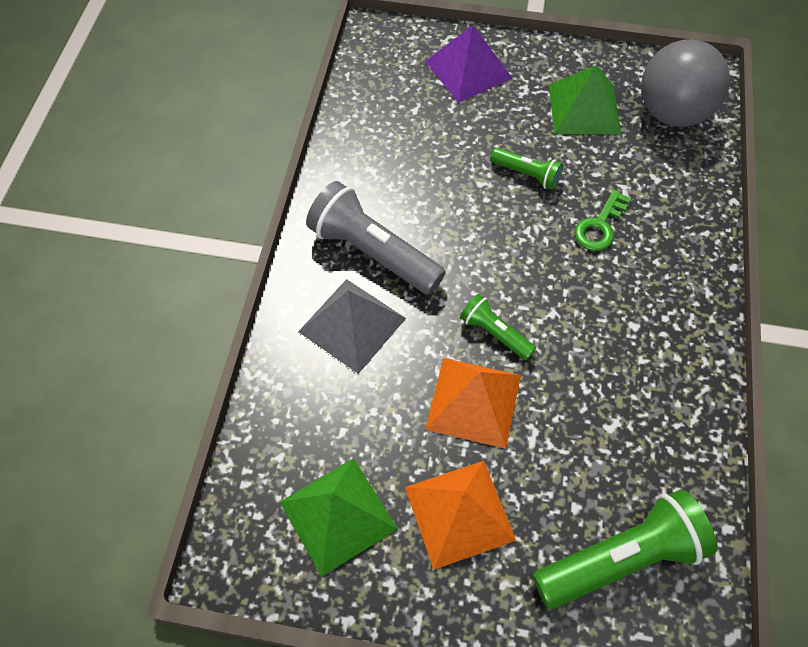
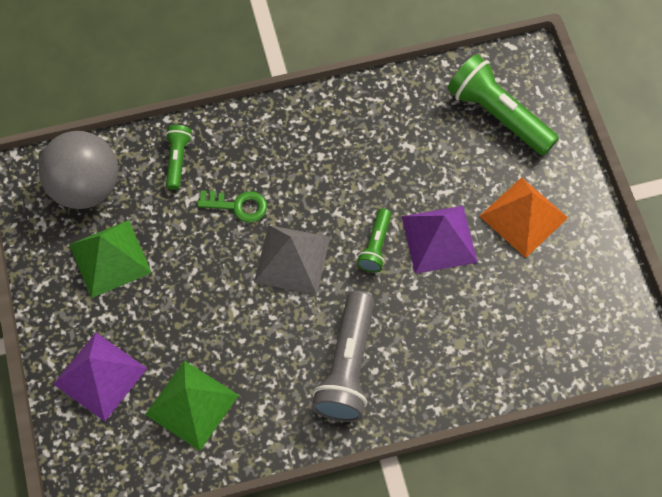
camera: 115 degrees left, 5 degrees up
(338, 515) = (568, 291): green pyramid -> green pyramid (192, 404)
(352, 325) = (422, 351): grey pyramid -> grey pyramid (292, 259)
(473, 401) = (439, 239): orange pyramid -> purple pyramid
(527, 175) = (209, 278): green flashlight -> green flashlight (178, 160)

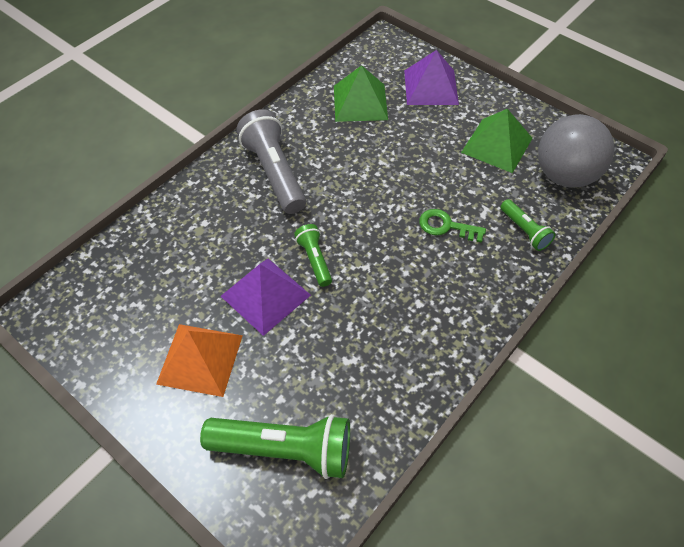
camera: 145 degrees right, 10 degrees down
(238, 206) = (446, 226): green key -> green key turned 45 degrees clockwise
(292, 259) = (371, 214): grey pyramid -> none

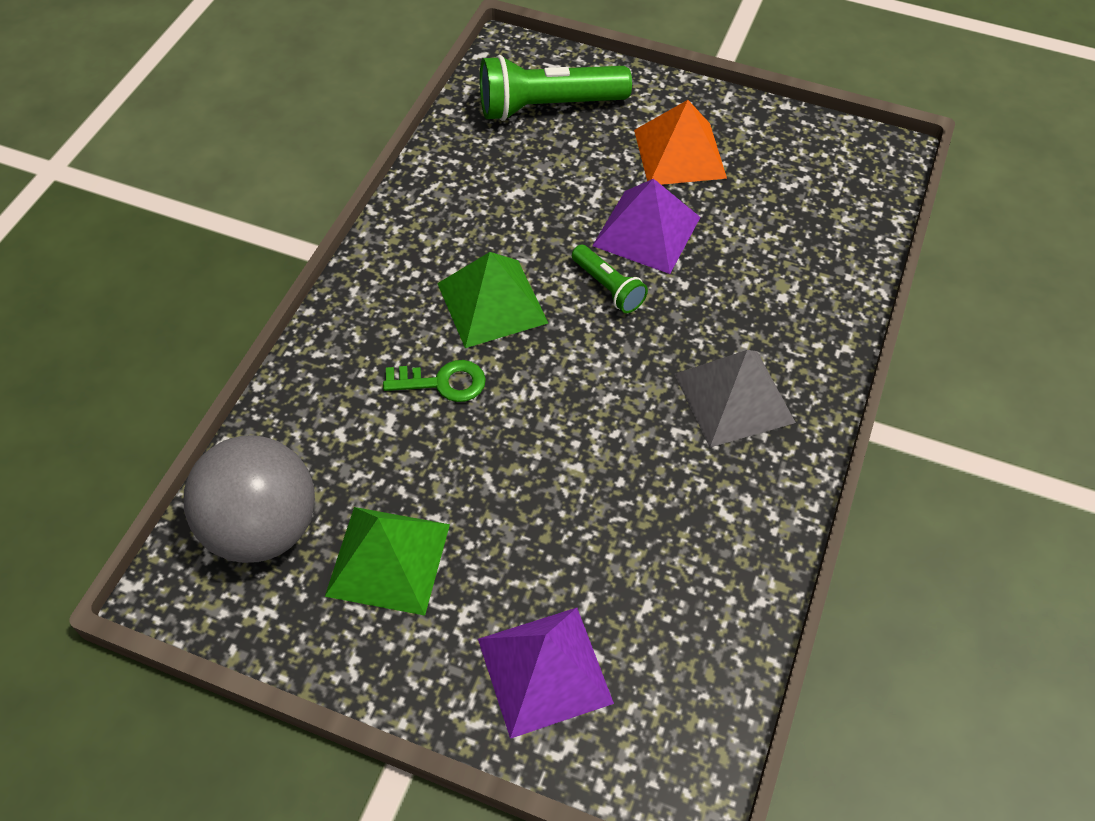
camera: 160 degrees right, 0 degrees up
(274, 172) = (734, 398): grey flashlight -> grey pyramid
(360, 102) = (665, 585): green pyramid -> green pyramid (492, 302)
(524, 231) = (324, 406): green flashlight -> none

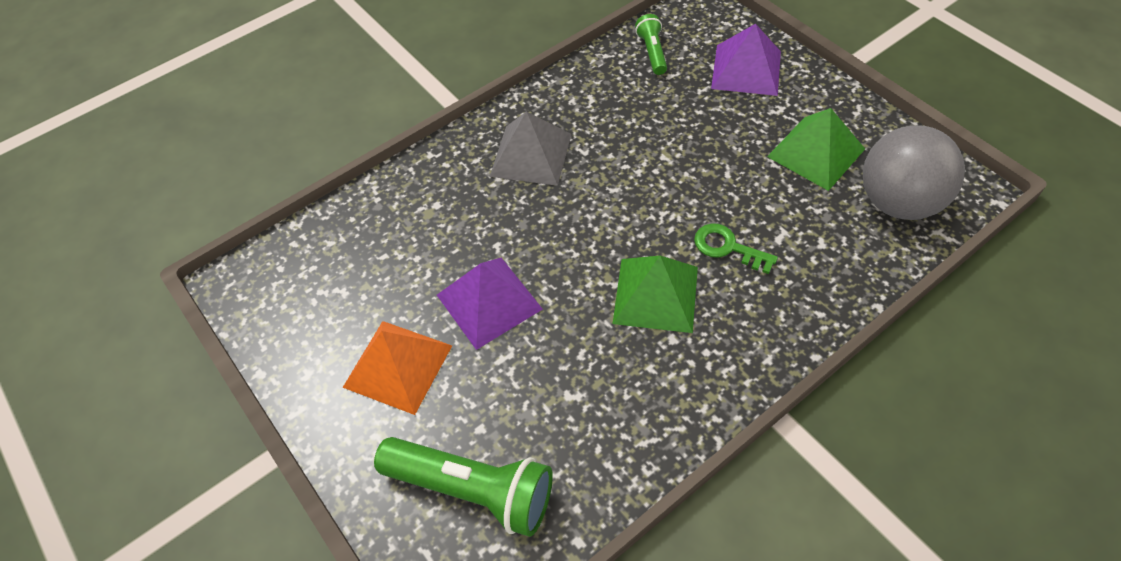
camera: 145 degrees left, 0 degrees up
(608, 288) = (556, 267): green flashlight -> green flashlight (652, 52)

